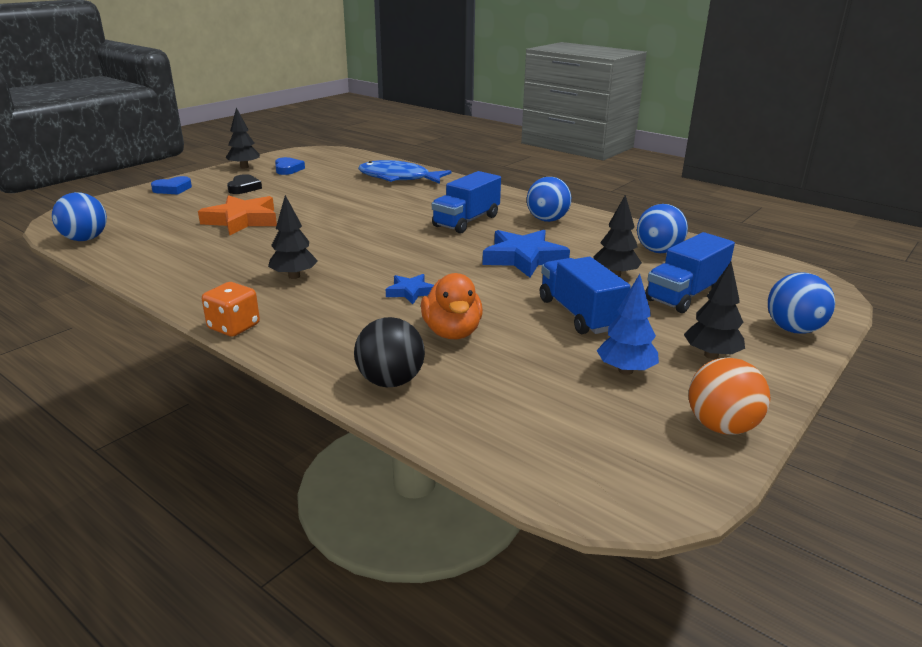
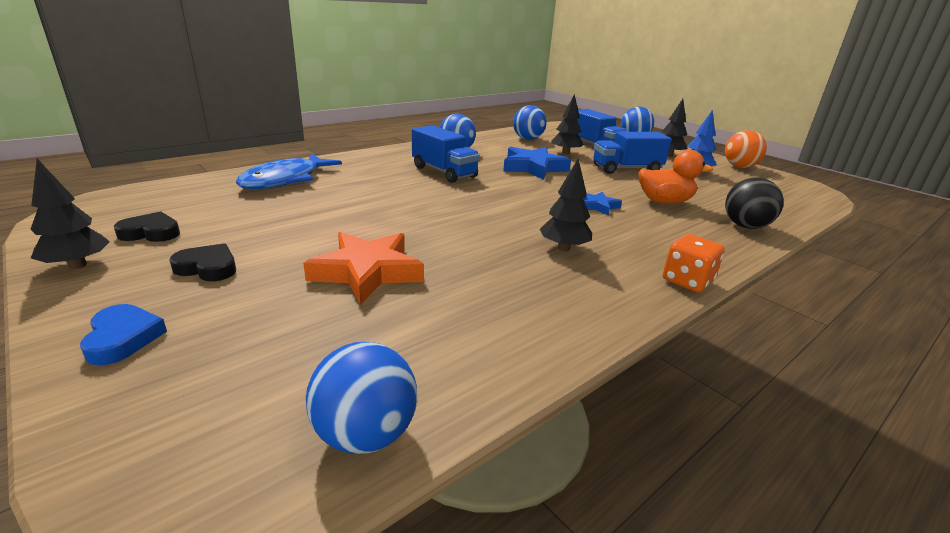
camera: 80 degrees left, 0 degrees up
(288, 169) = (151, 232): blue heart -> black heart

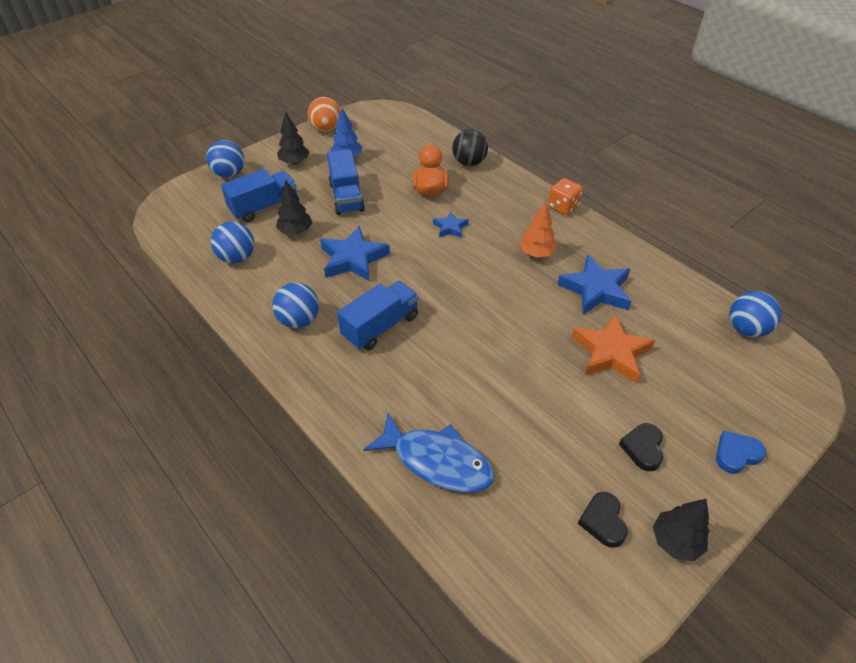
camera: 90 degrees left, 20 degrees up
(492, 280) = (595, 289): none -> blue star
(563, 248) = (536, 253): black tree -> orange tree

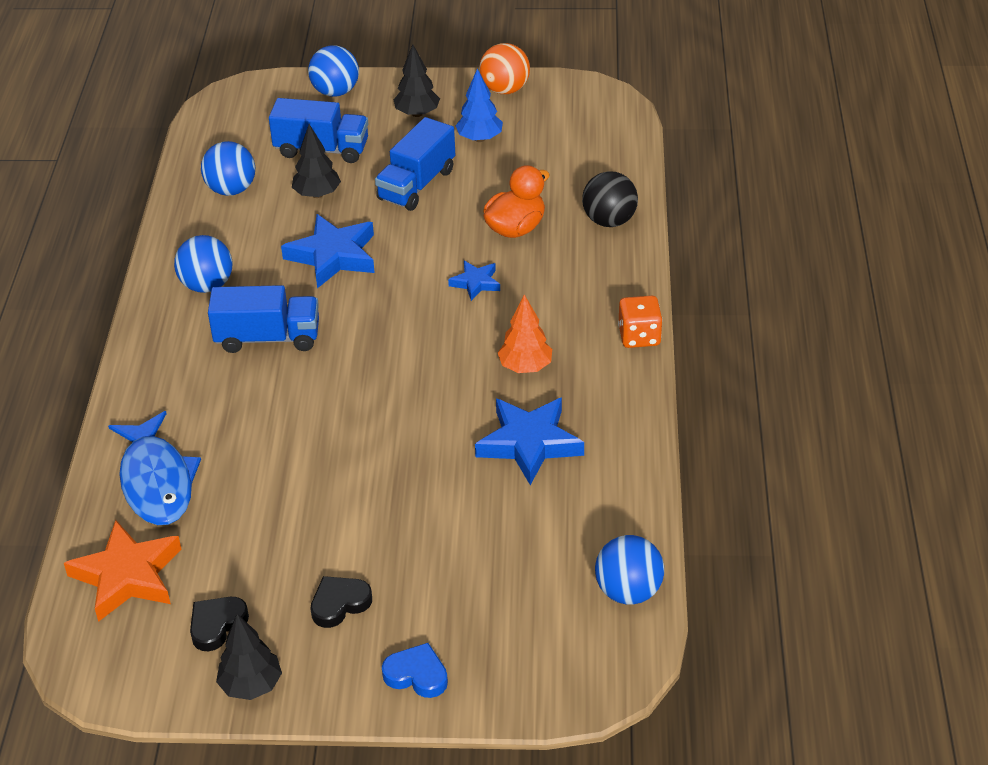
camera: 45 degrees right, 5 degrees down
(611, 352) = (445, 509): orange star -> orange star (127, 576)

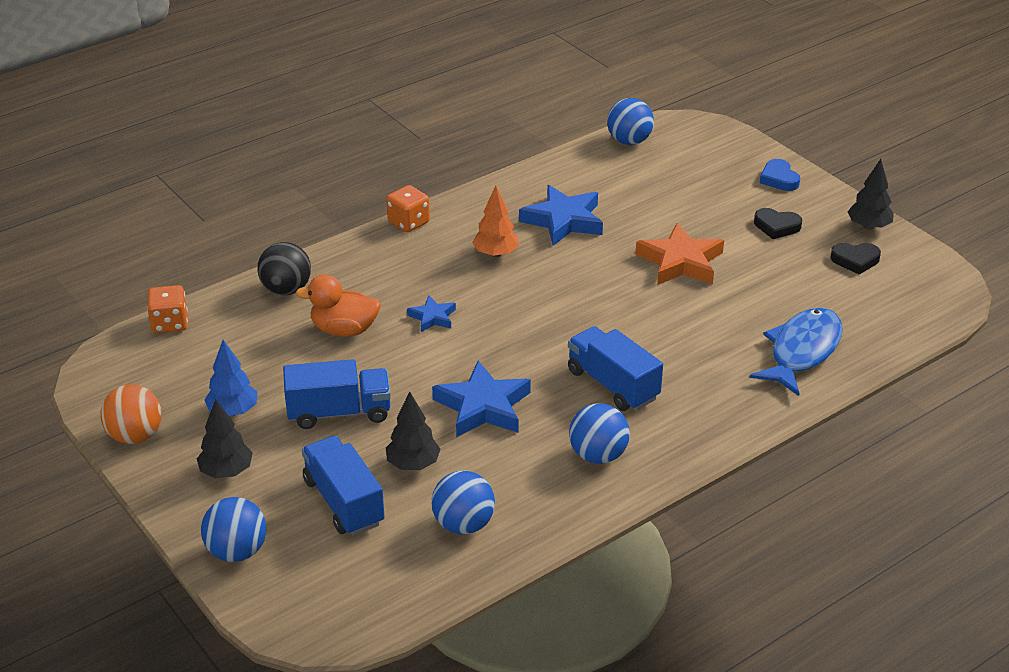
camera: 130 degrees left, 5 degrees down
(127, 576) = (879, 315): orange star -> orange star (680, 262)
(628, 147) = (169, 323): none -> orange dice

